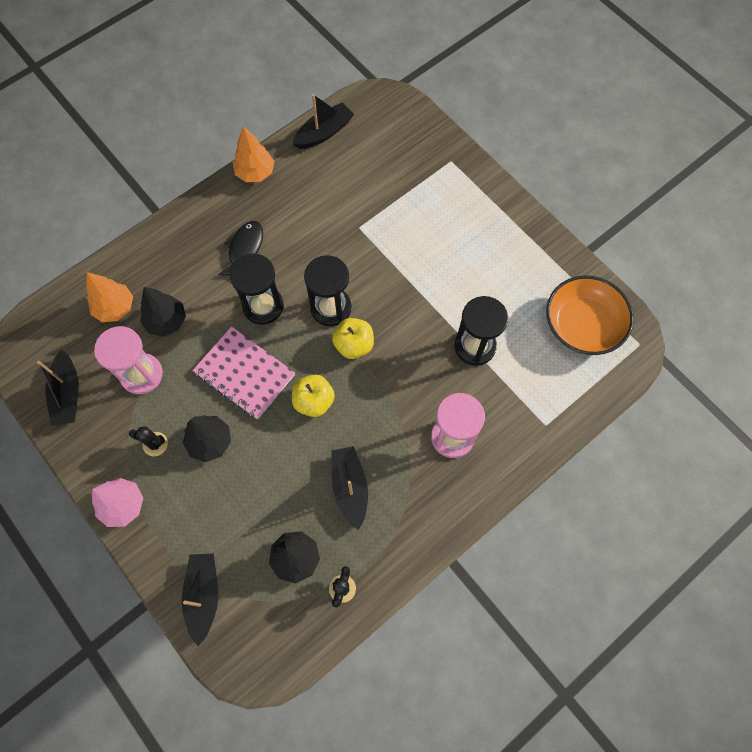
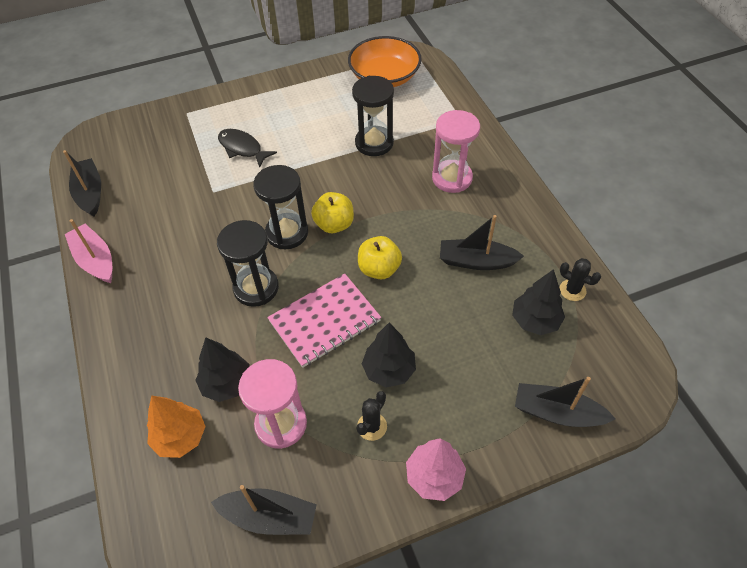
camera: 70 degrees left, 15 degrees down
(244, 249) = (181, 289): black fish -> black fish (242, 148)
(255, 173) = (95, 260): orange tree -> pink boat

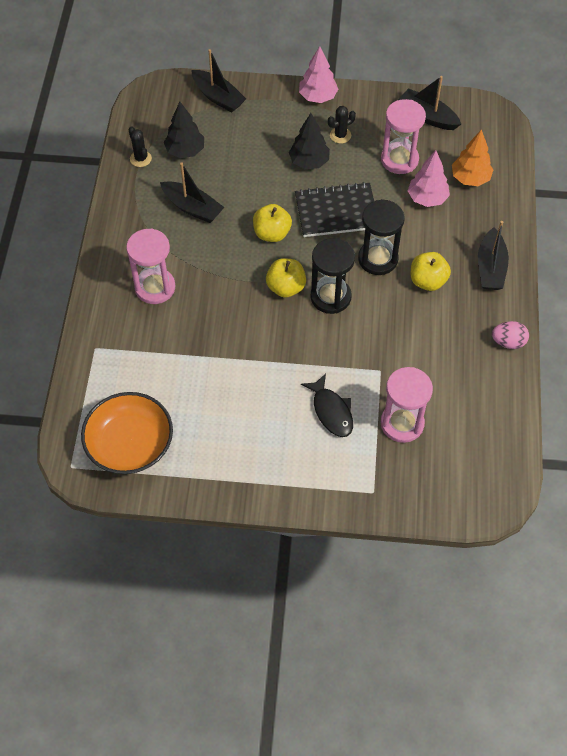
camera: 155 degrees left, 5 degrees up
(90, 193) = (502, 422): black boat -> black boat (490, 267)
(95, 260) = (508, 342): pink boat -> pink egg
(179, 161) = (402, 423): none -> pink hourglass
(194, 286) = (427, 281): none -> yellow apple
(227, 383) = (427, 198): black tree -> pink tree
(324, 321) = (336, 212): pink notebook -> black notebook
(374, 143) = (198, 358): black hourglass -> none

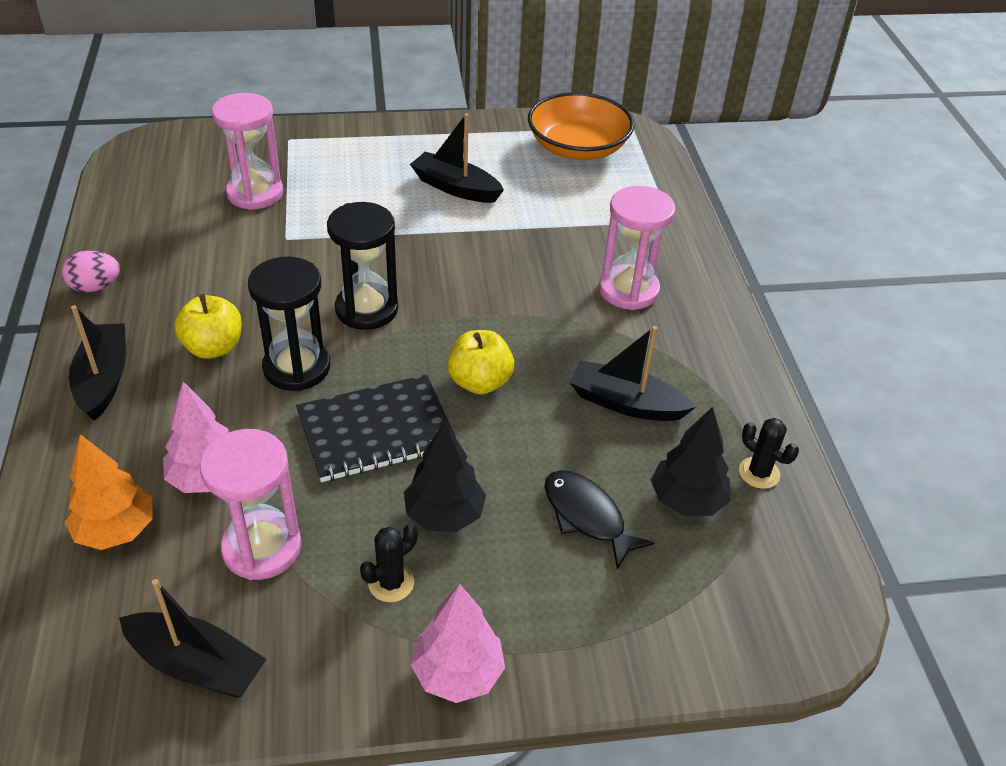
camera: 165 degrees right, 15 degrees down
(218, 97) = (677, 632): black boat -> black boat (455, 188)
(286, 287) = (437, 313): yellow apple -> none
(331, 411) = (347, 195): black fish -> black fish (587, 516)

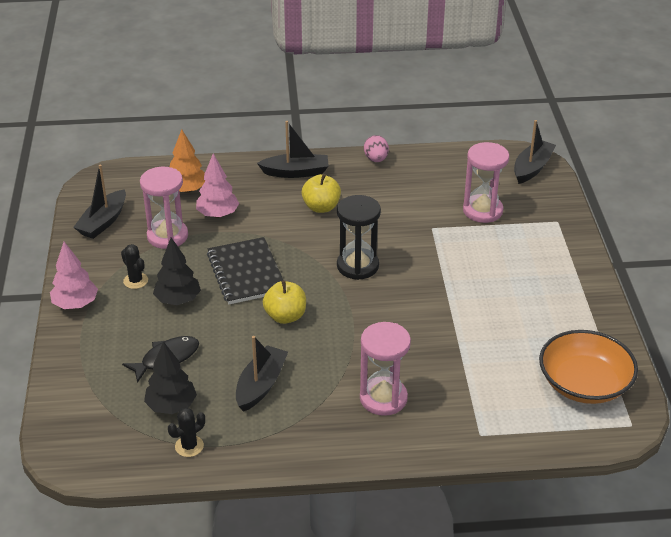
camera: 95 degrees right, 5 degrees down
(296, 368) = (302, 240): black hourglass -> none
(455, 188) = (507, 308): black boat -> black boat (532, 168)

